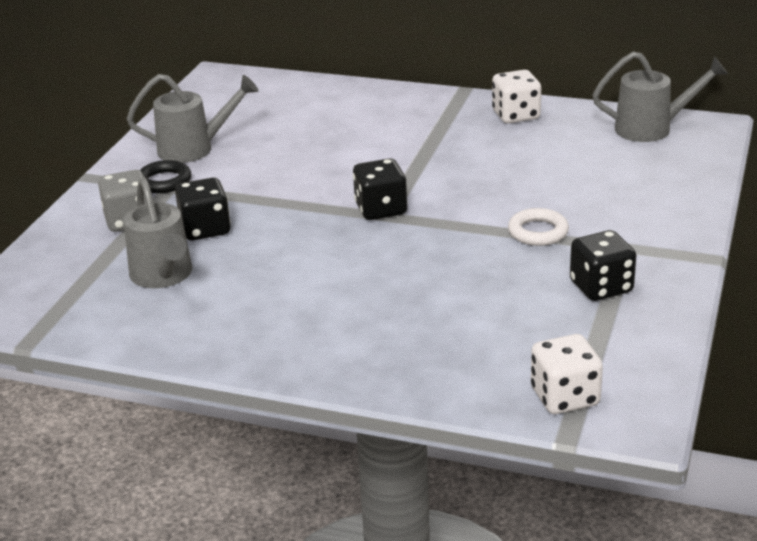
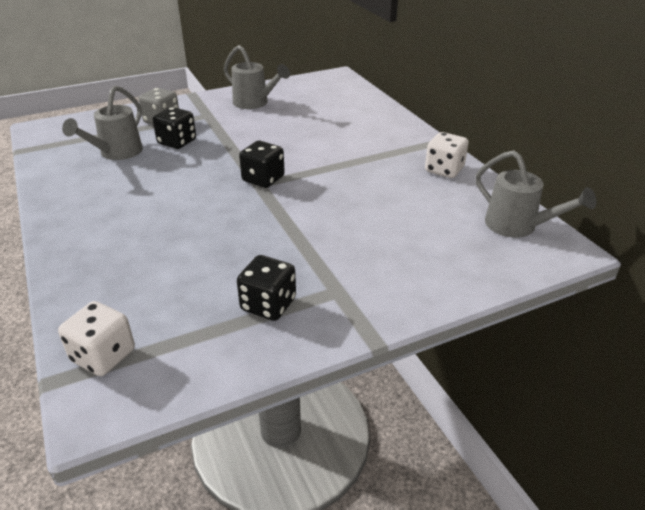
camera: 45 degrees right, 5 degrees up
(164, 181) = (211, 111): black ring -> none
(538, 232) = (309, 244): white ring -> none

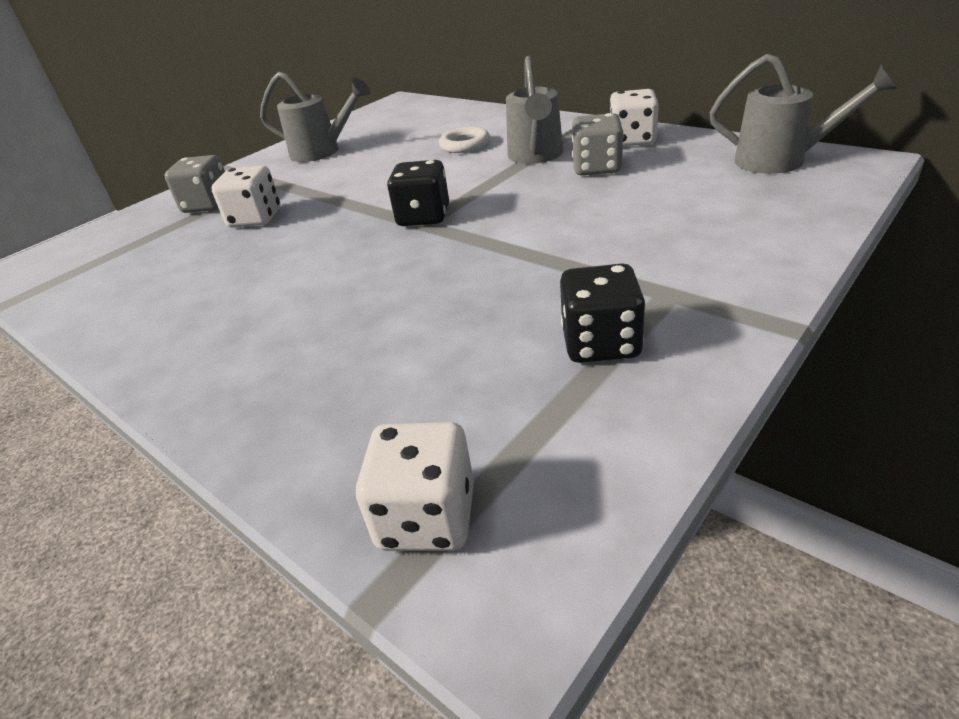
camera: 20 degrees left, 0 degrees up
(117, 153) = (174, 258): grey watering can -> grey watering can (536, 156)
(177, 142) = (255, 219): black dice -> white dice
(340, 131) = (465, 145): none -> white ring
(397, 183) = (597, 168): none -> grey dice

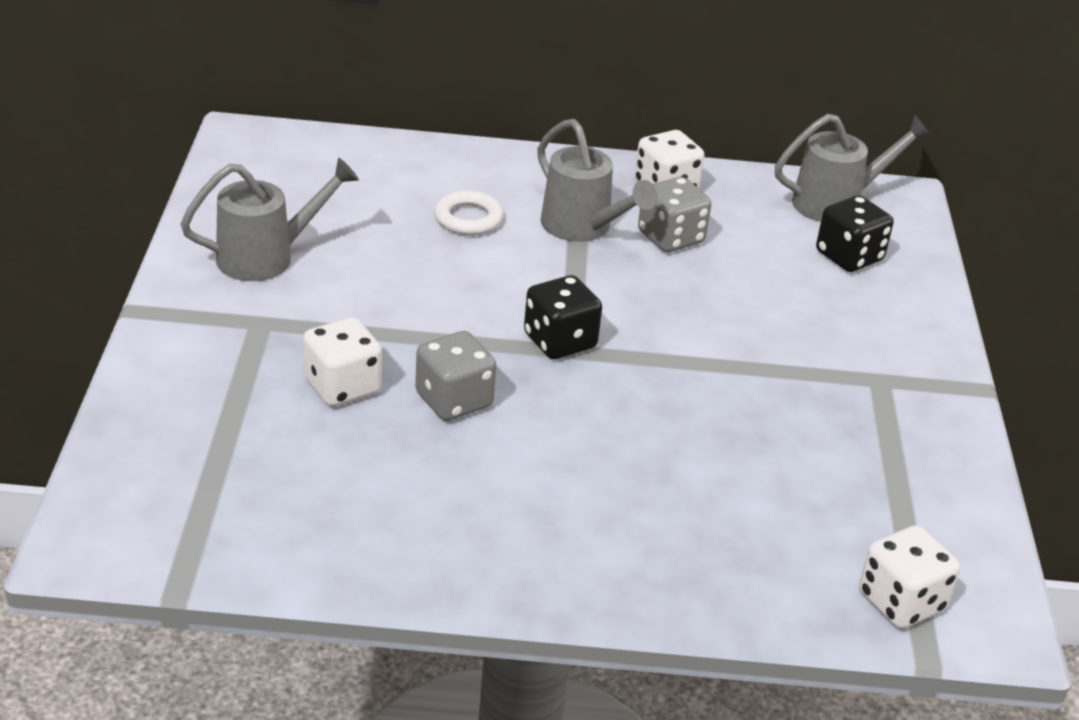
camera: 45 degrees left, 0 degrees up
(208, 205) = (229, 379): grey dice -> grey dice (454, 400)
(601, 343) = (875, 440): black dice -> black dice (849, 256)

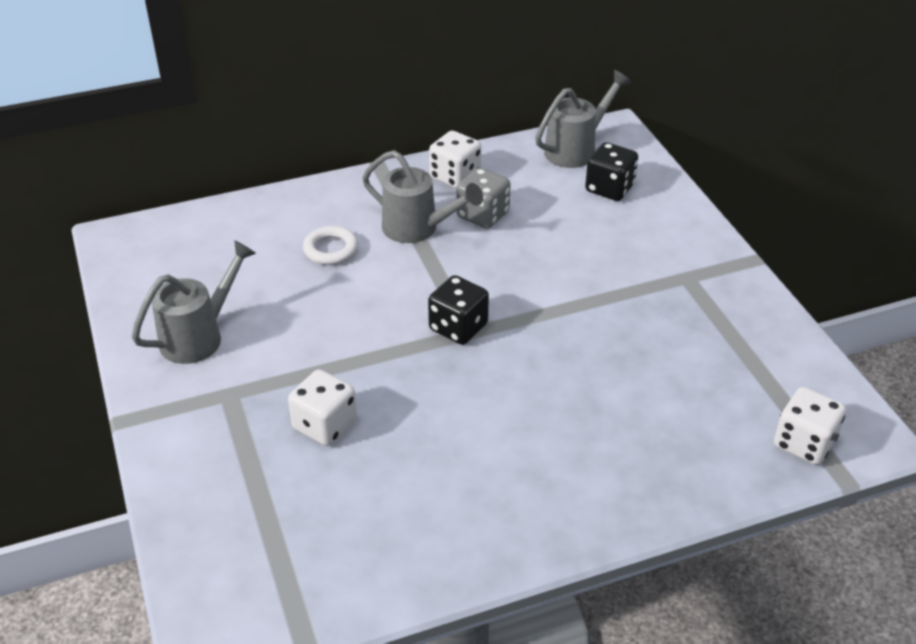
camera: 20 degrees left, 5 degrees up
(454, 400) = (413, 405): grey dice -> none

